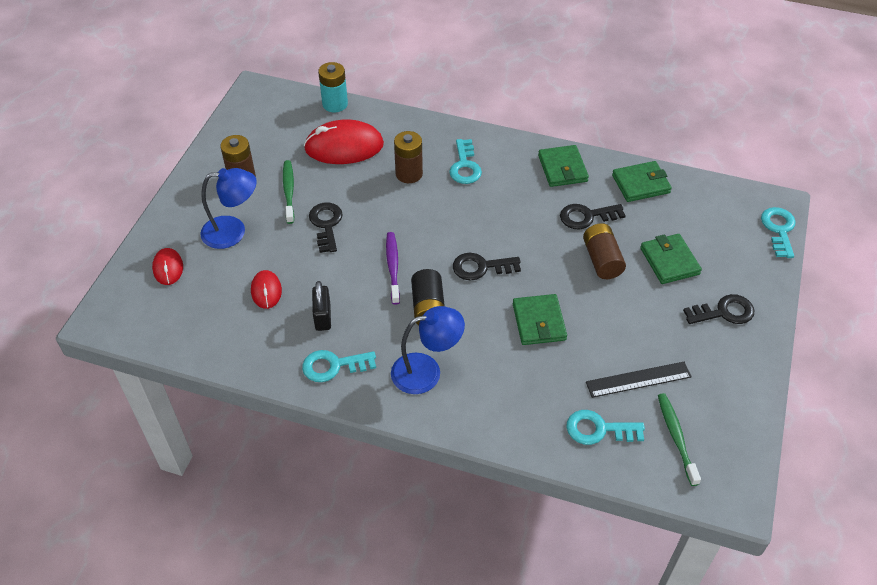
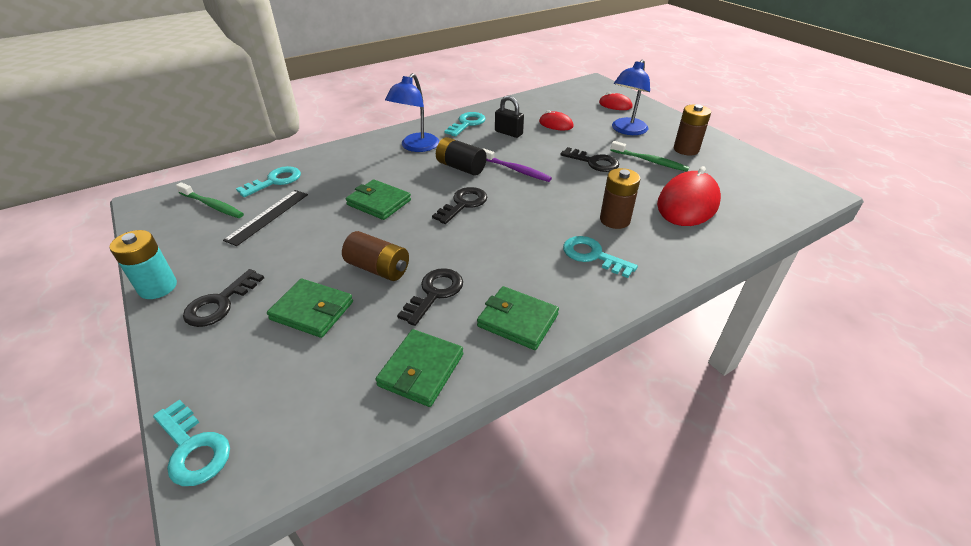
camera: 130 degrees right, 10 degrees down
(335, 104) = (764, 223): turquoise battery -> turquoise battery (158, 287)

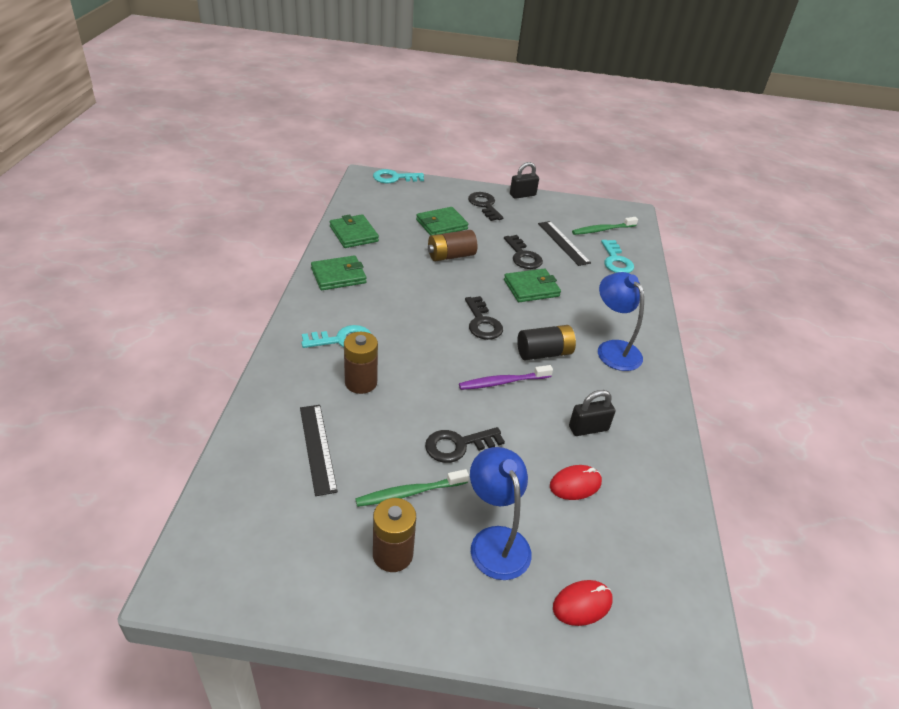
camera: 125 degrees right, 0 degrees up
(158, 287) = (522, 195): turquoise battery -> black padlock
(434, 293) = (401, 263): black key -> black key (523, 256)
(467, 123) = (641, 411): turquoise key -> none
(687, 203) = (317, 448): red mouse -> black ruler

